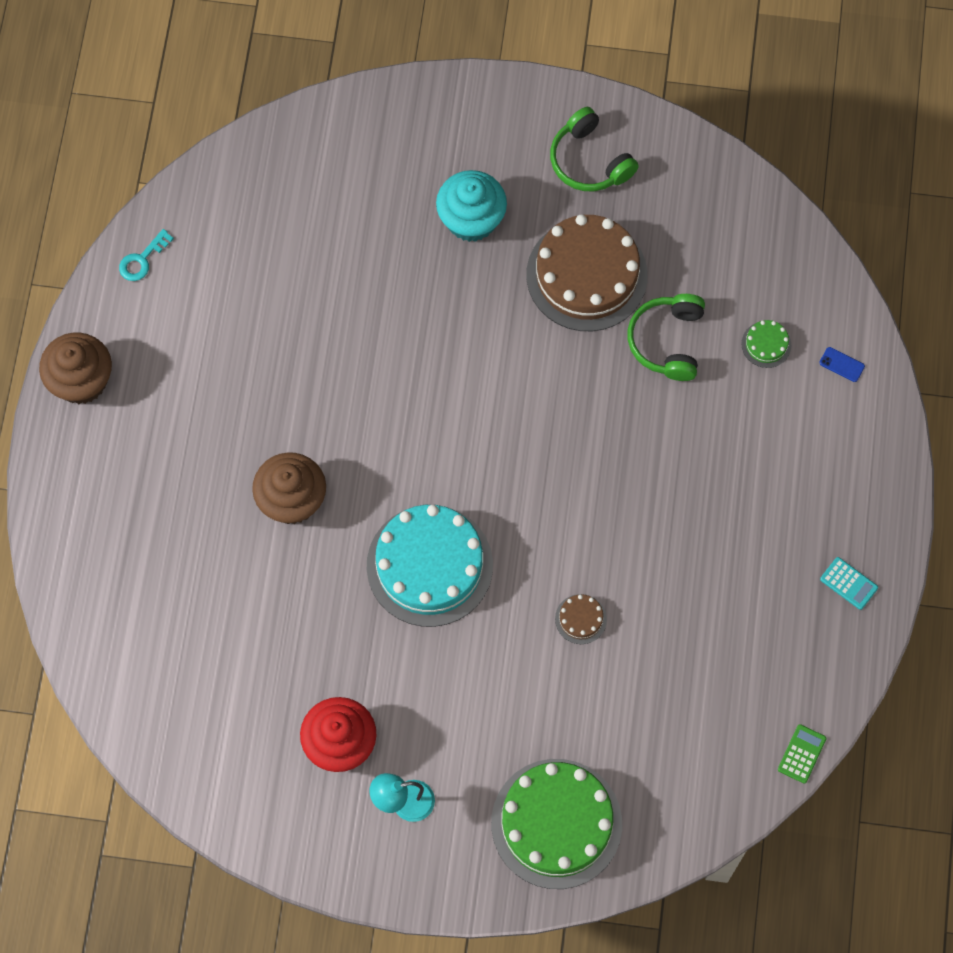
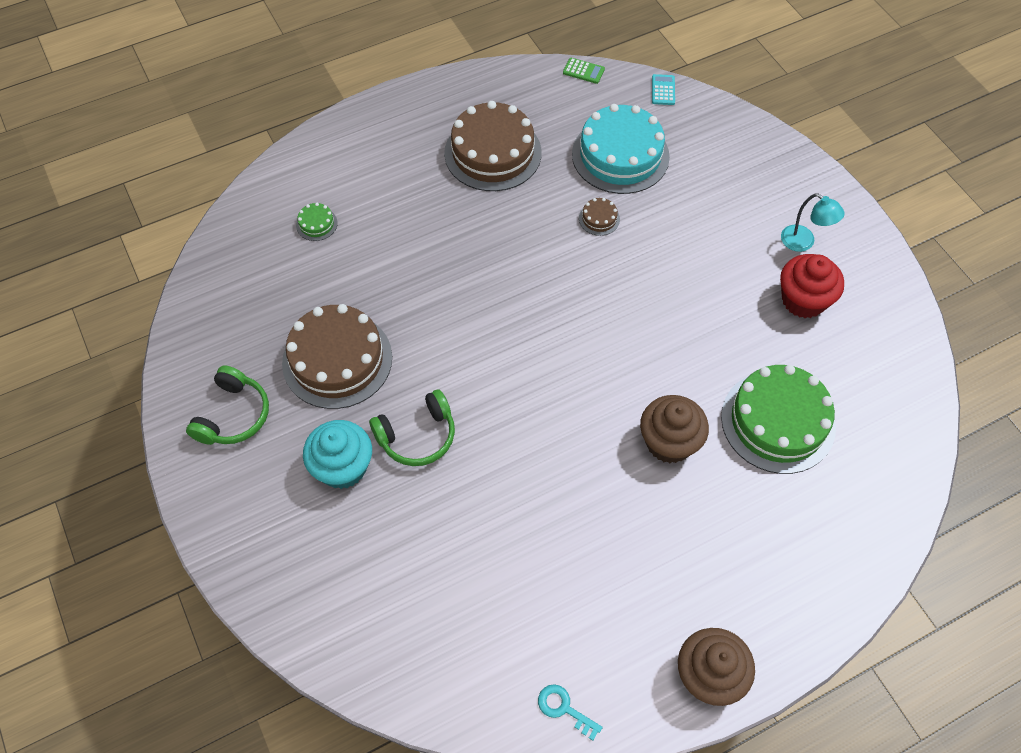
camera: 125 degrees left, 10 degrees down
(142, 260) = (564, 709): turquoise key -> turquoise key turned 150 degrees counterclockwise
(429, 565) = (639, 324): turquoise cake -> turquoise cake (620, 155)
(556, 823) = (737, 159): green cake -> green cake (778, 421)
(667, 341) = (356, 281): green headphones -> green headphones (417, 436)
(744, 572) = (493, 153): none -> brown cake
(801, 754) = (583, 71): green calculator -> green calculator turned 150 degrees counterclockwise
(841, 364) = (302, 176): blue phone -> none
(849, 583) = (456, 100): turquoise calculator -> turquoise calculator (663, 90)

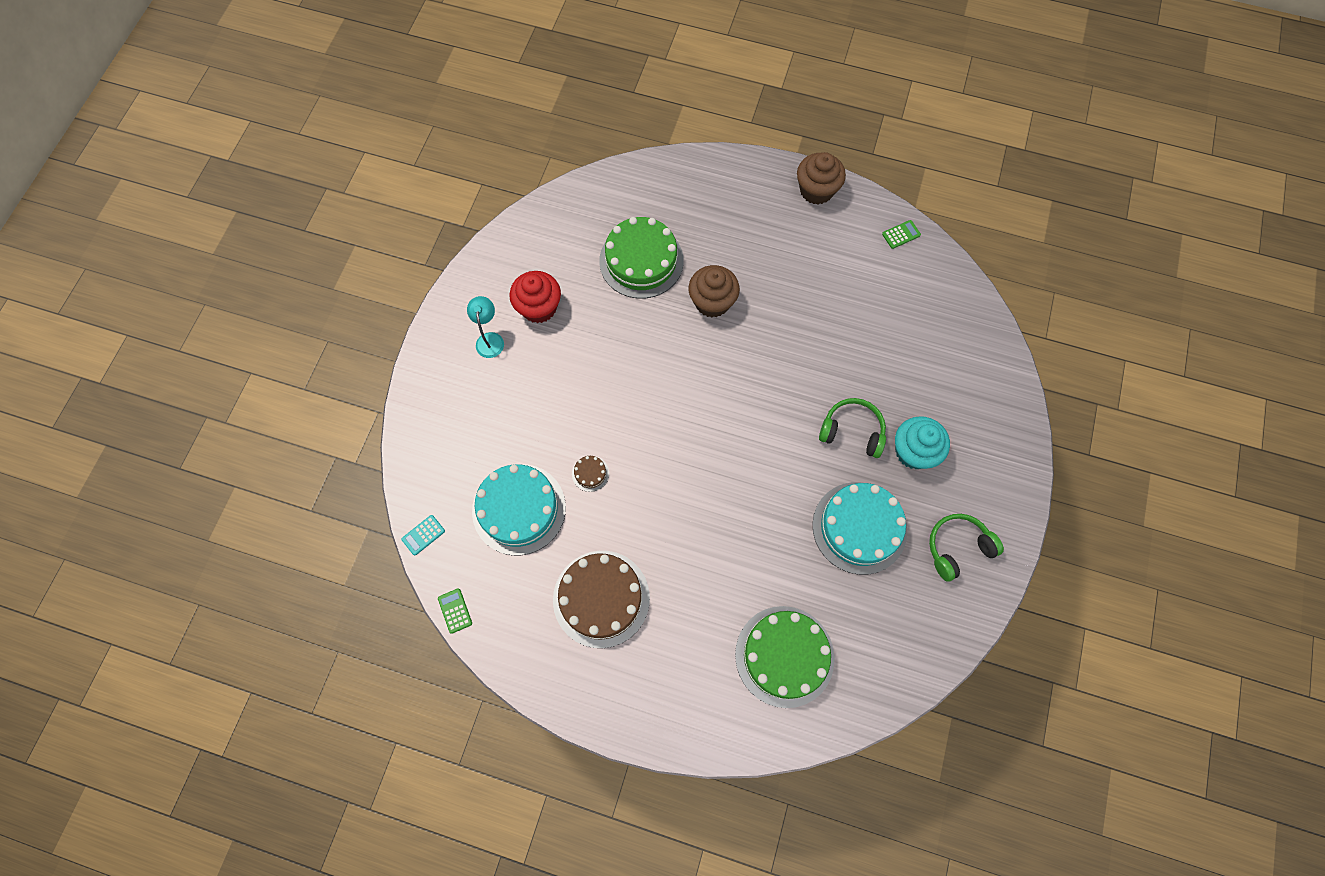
camera: 135 degrees left, 10 degrees up
(316, 224) = (784, 656): green cake -> green cake, size x2.46
(337, 360) = (859, 527): brown cake -> turquoise cake
(564, 709) = (901, 234): turquoise key -> green calculator

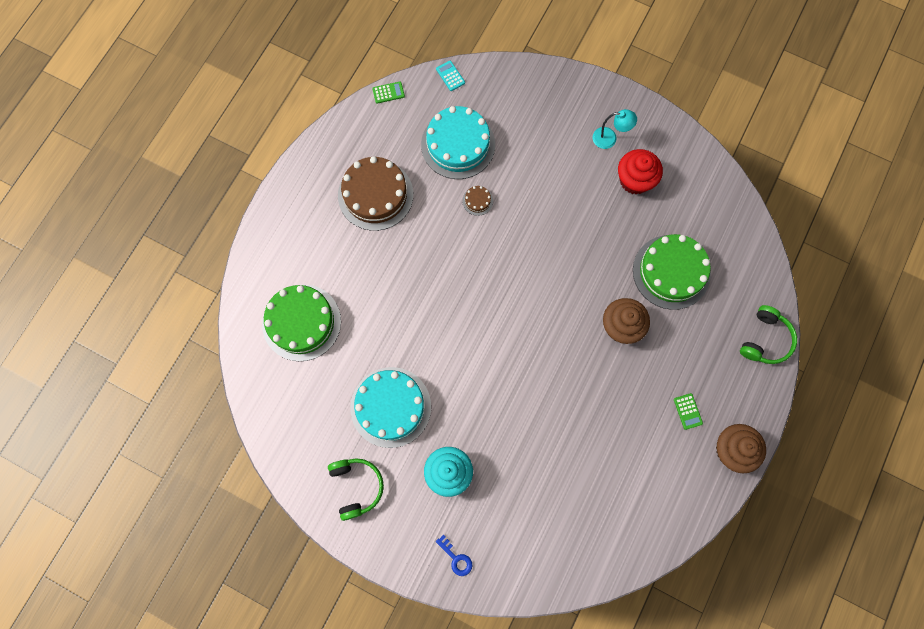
camera: 100 degrees right, 5 degrees up
(852, 431) = (477, 422): green headphones -> green headphones (765, 340)
(901, 234) = (672, 522): green calculator -> green calculator (688, 411)
(998, 429) = (456, 558): none -> blue key

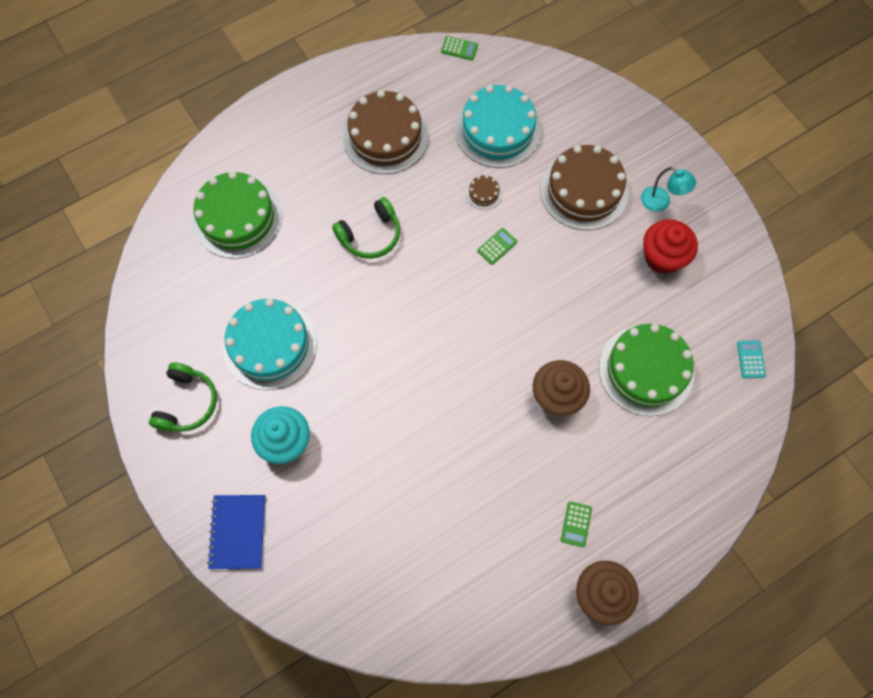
camera: 30 degrees right, 5 degrees down
(450, 76) = (531, 62): turquoise calculator -> turquoise calculator (750, 359)
(456, 558) = (238, 532): blue key -> blue notebook
(512, 237) = (497, 246): none -> green calculator
(549, 159) = (584, 190): none -> brown cake
(765, 340) = (710, 497): green headphones -> green headphones (370, 235)

